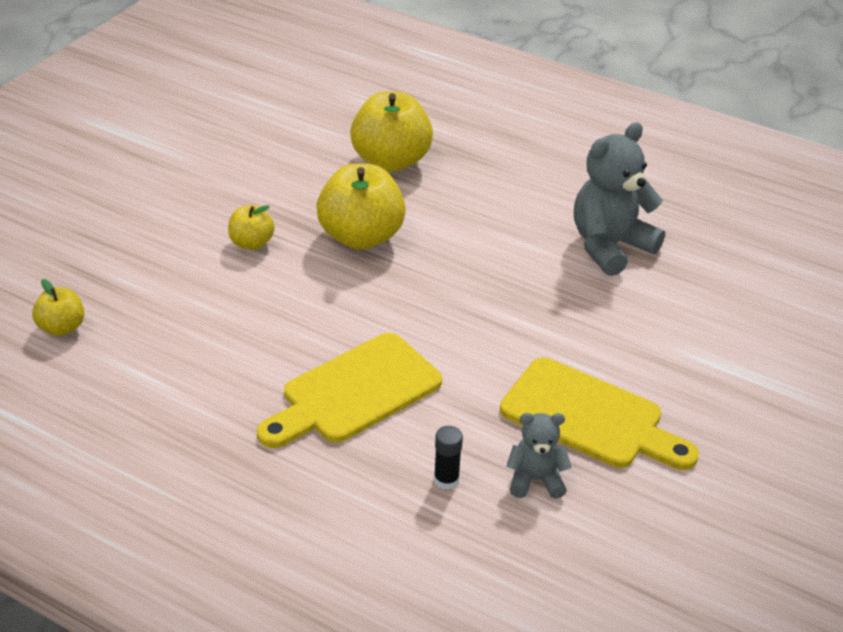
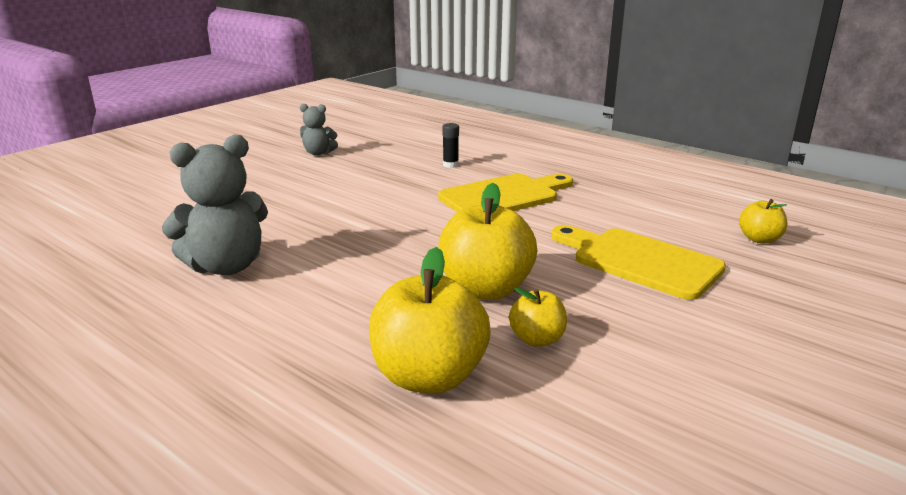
camera: 170 degrees left, 15 degrees down
(251, 243) = (607, 290): yellow apple -> yellow apple (537, 339)
(535, 480) = (396, 162): grey teddy bear -> grey teddy bear (318, 153)
(589, 417) = (342, 180): yellow cutting board -> yellow cutting board (639, 261)

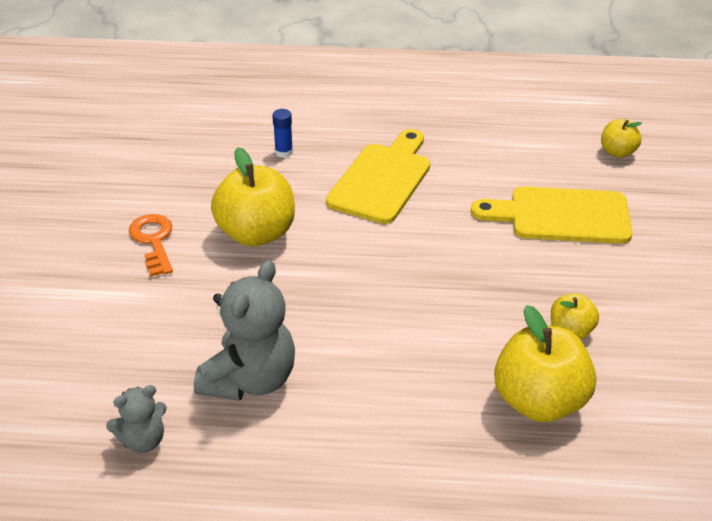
camera: 35 degrees left, 15 degrees up
(292, 180) = (153, 241): none -> orange key
(318, 153) = (123, 186): grey teddy bear -> grey teddy bear (143, 440)
(450, 165) = (284, 152): black glue stick -> blue glue stick
(485, 289) = (487, 300): yellow apple -> yellow apple (256, 233)

